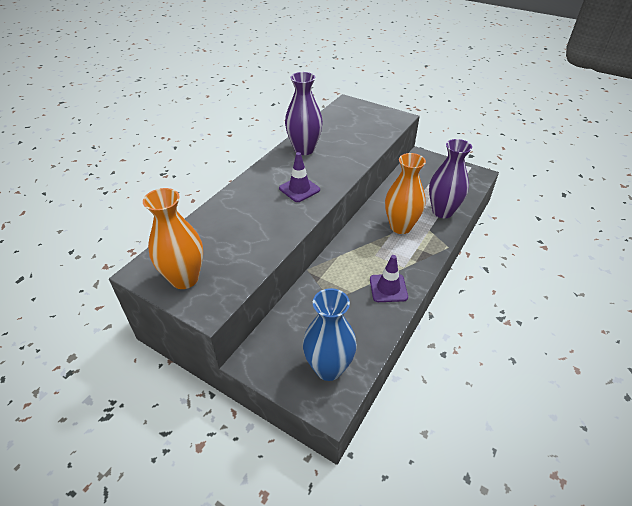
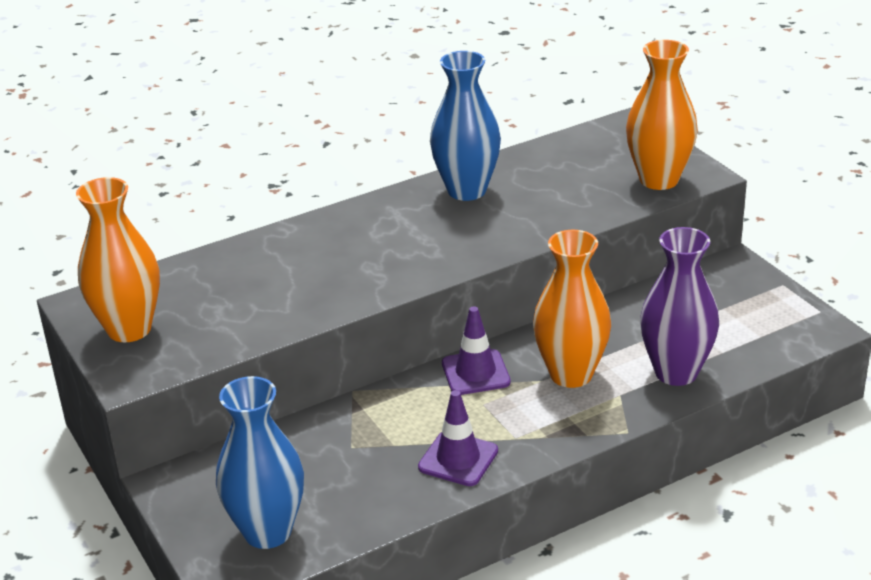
camera: 30 degrees right, 10 degrees down
(299, 189) = (399, 252): purple traffic cone -> purple traffic cone (475, 373)
(304, 149) = (467, 190): purple vase -> blue vase
(385, 124) = (659, 180): none -> orange vase

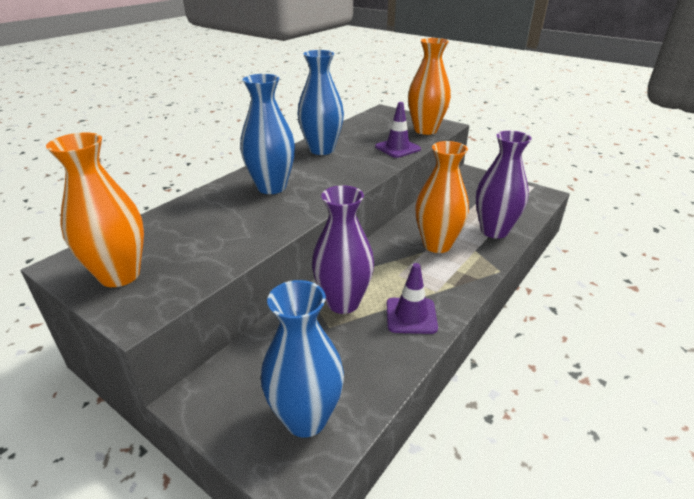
camera: 25 degrees left, 0 degrees up
(356, 244) = (271, 187): none -> blue vase
(387, 422) = (343, 302): none -> purple vase
(475, 373) = (378, 257): purple traffic cone -> purple traffic cone (397, 148)

